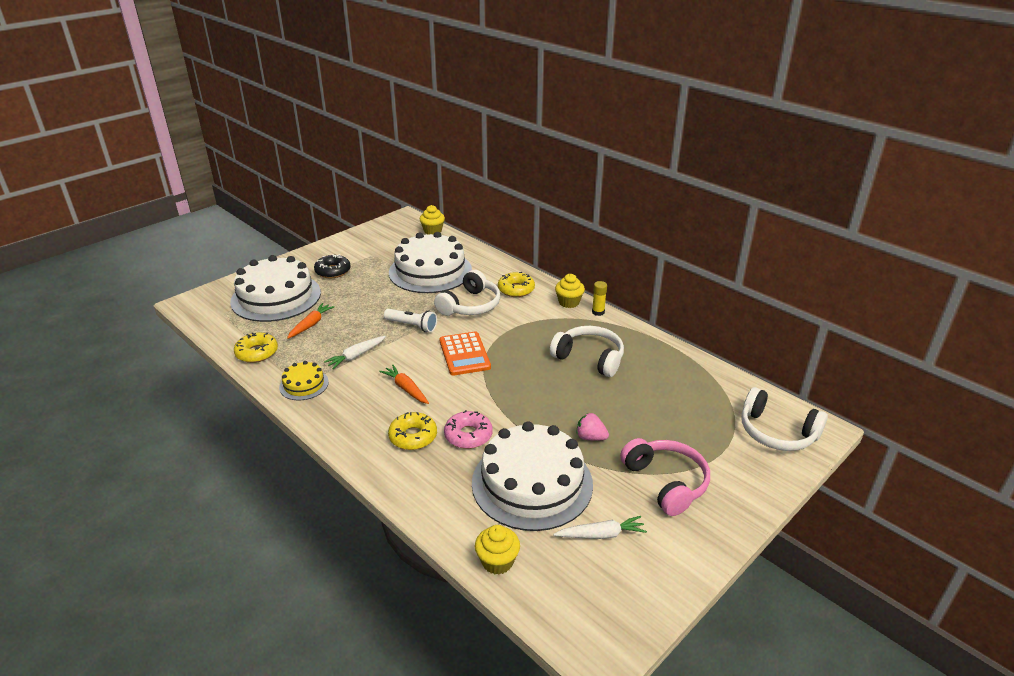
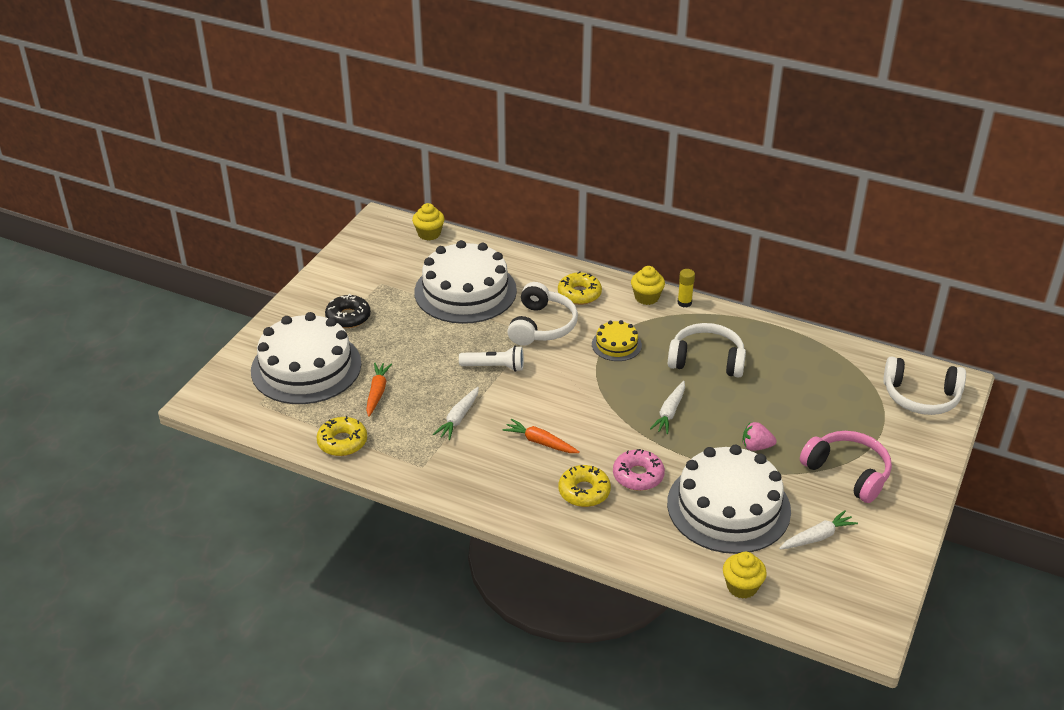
camera: 20 degrees left, 5 degrees up
(304, 384) = (426, 465): yellow cake -> yellow cake (616, 345)
(464, 354) = (575, 387): orange calculator -> none
(530, 391) = (669, 412): none -> white carrot

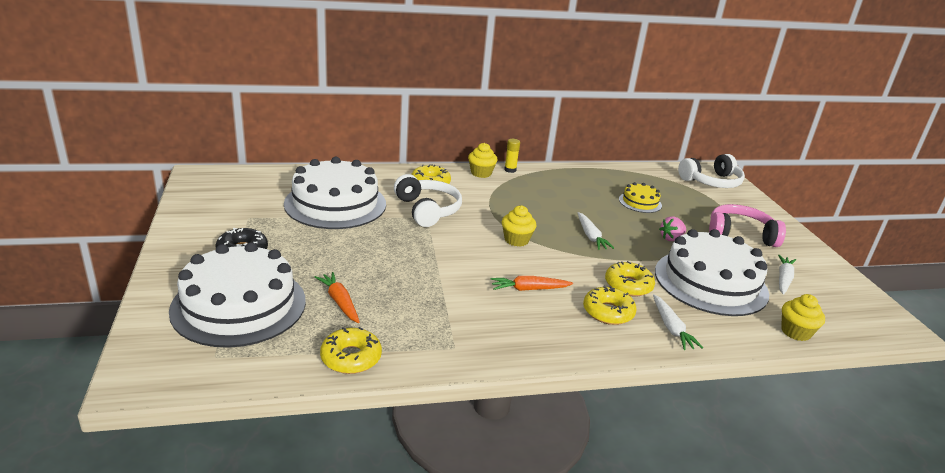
camera: 40 degrees left, 10 degrees down
(429, 234) = (257, 174): yellow cupcake -> yellow cupcake (516, 240)
(458, 418) = (440, 296): white carrot -> white carrot (671, 328)
(494, 367) = (424, 248): white flashlight -> none
(616, 345) = (498, 206): yellow cake -> yellow cake (640, 202)
(638, 476) = (628, 285): pink donut -> yellow donut
(706, 360) = (570, 198): white headphones -> none

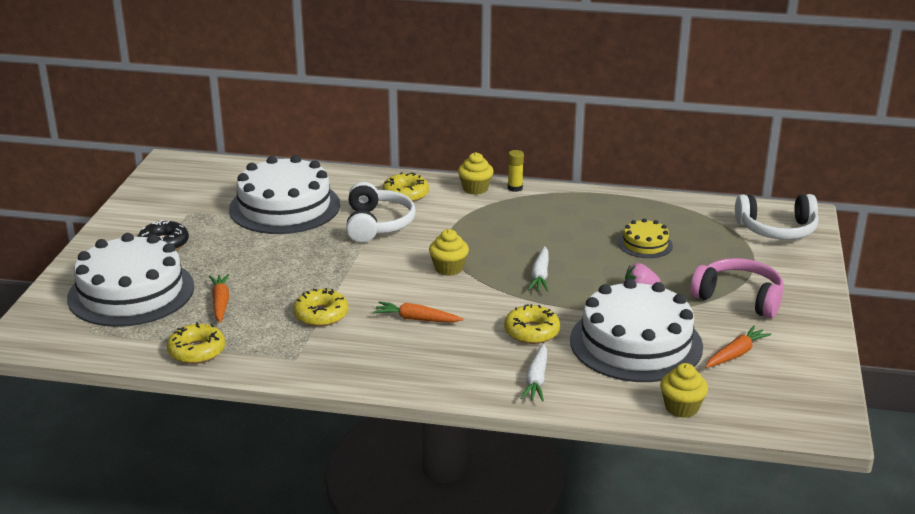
camera: 25 degrees right, 0 degrees up
(608, 312) = (481, 353): yellow donut -> yellow donut (321, 315)
(783, 279) = (736, 354): white carrot -> orange carrot

